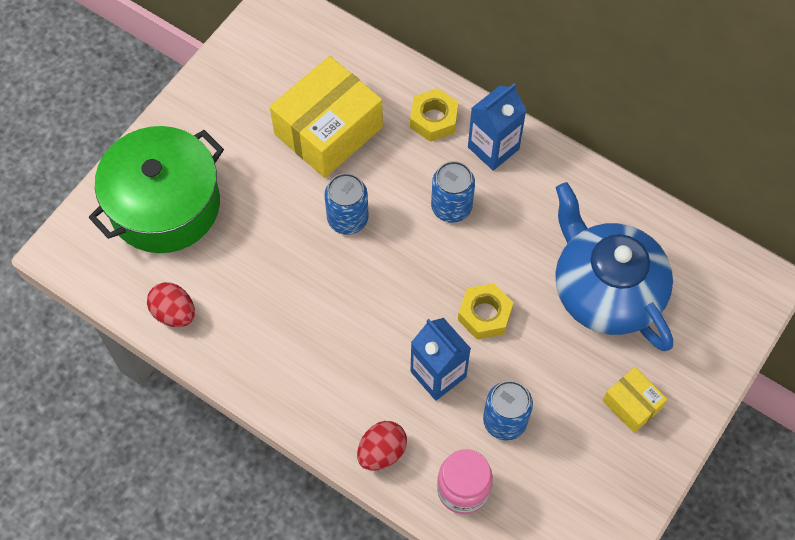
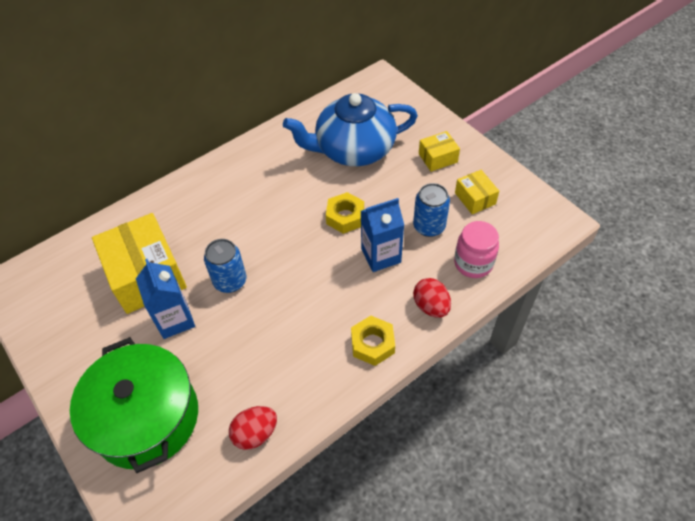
camera: 70 degrees left, 10 degrees down
(434, 119) = (176, 206): yellow nut -> yellow nut (372, 344)
(451, 207) = (253, 214): blue can -> none
(493, 148) = (219, 179): blue carton -> blue carton (175, 320)
(574, 470) = (475, 198): none -> yellow box

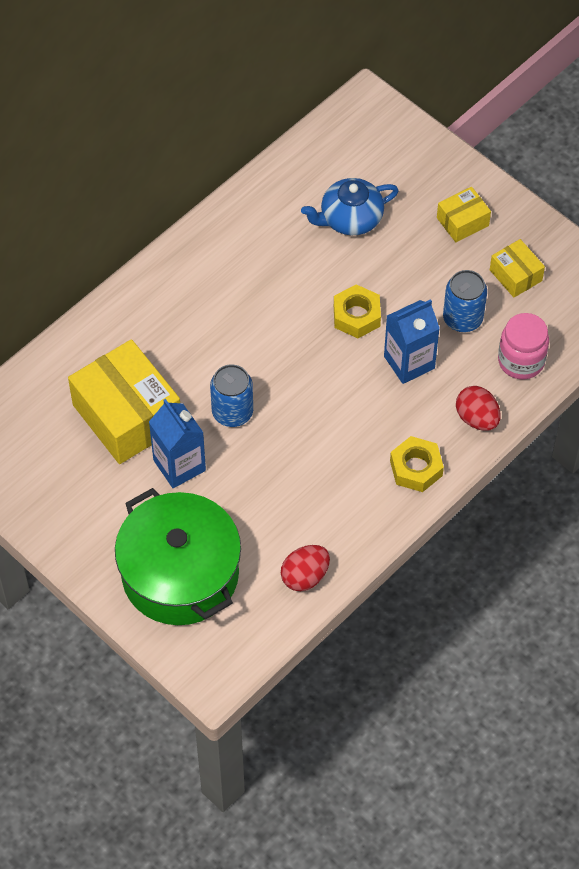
camera: 10 degrees left, 5 degrees up
(353, 149) = (350, 218): blue teapot -> blue teapot, size x0.59

